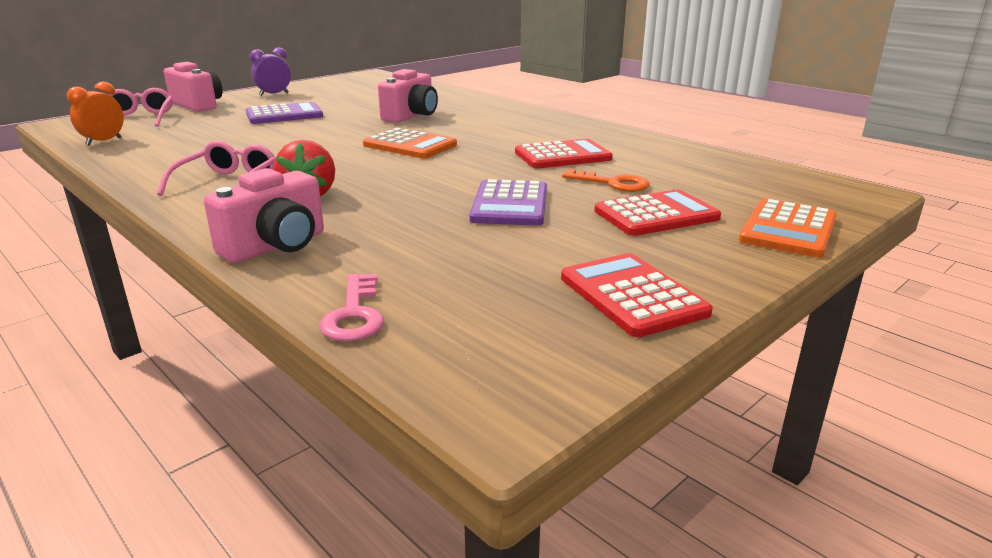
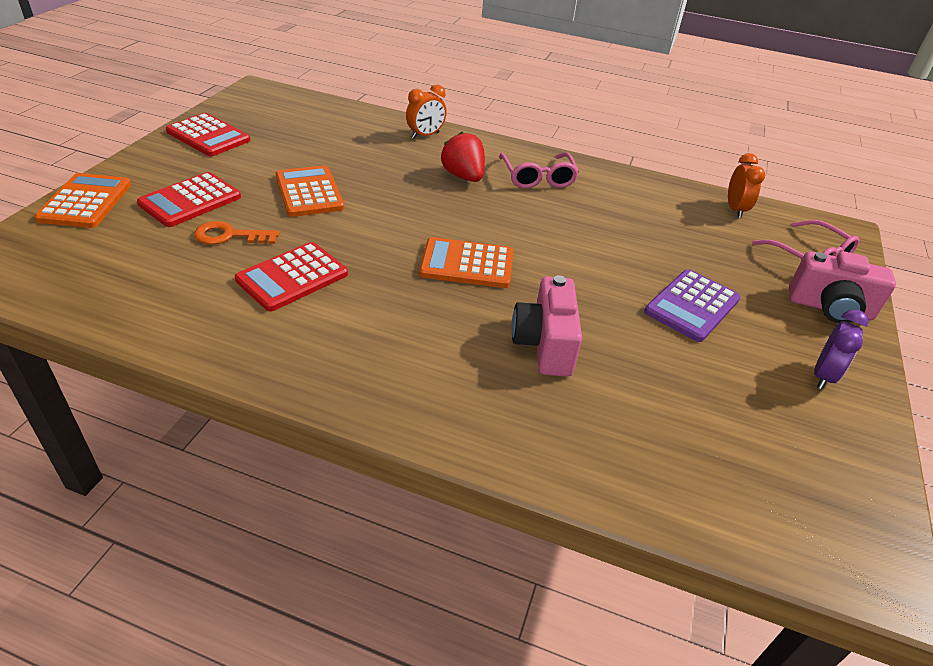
camera: 150 degrees right, 15 degrees up
(276, 246) = (425, 135): pink camera -> orange clock
(355, 314) = (341, 109): pink key -> none
(510, 204) = (309, 192): purple calculator -> orange calculator

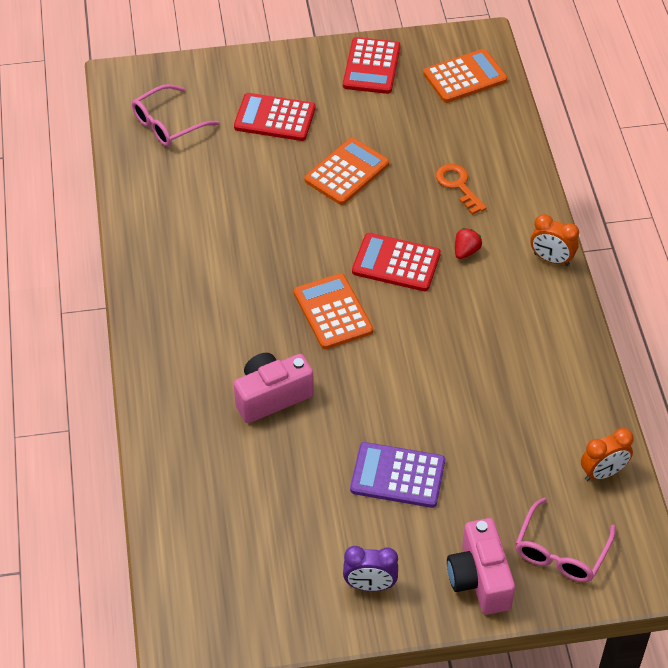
camera: 65 degrees right, 10 degrees up
(85, 202) = (225, 70): orange calculator -> orange calculator (465, 77)
(230, 236) = (252, 165): orange key -> orange key (458, 186)
(292, 277) = (234, 225): red calculator -> red calculator (396, 263)
(425, 135) = (516, 192): orange clock -> orange clock (551, 259)
(463, 176) = (466, 251): red strawberry -> red strawberry, size x0.60
(538, 178) = (516, 302): pink glasses -> pink glasses (168, 124)

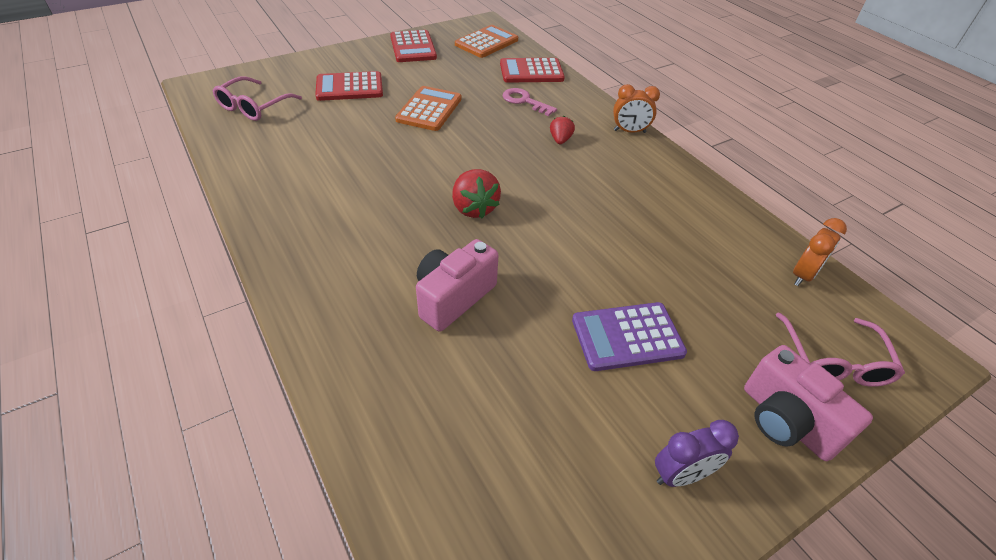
camera: 25 degrees left, 5 degrees down
(333, 312) = (474, 208): orange calculator -> red strawberry
(396, 263) = (508, 160): red calculator -> red calculator (531, 71)
(458, 186) = (524, 101): orange key -> pink key

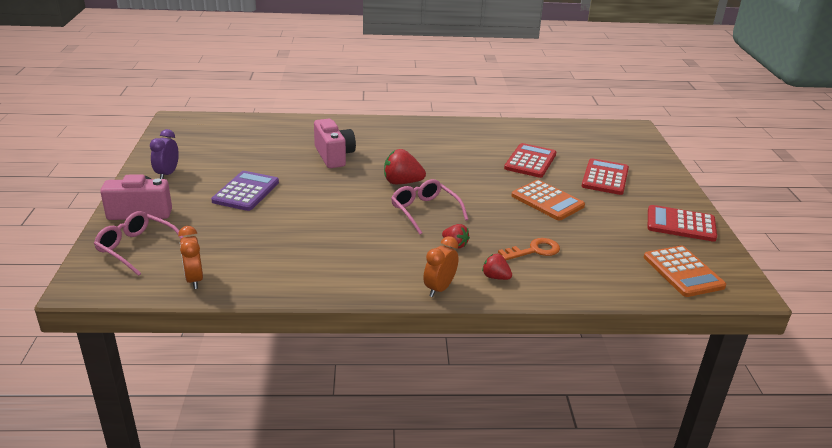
camera: 120 degrees right, 15 degrees down
(254, 107) = (590, 140): pink glasses -> pink glasses (425, 211)
(524, 101) = (534, 250): pink key -> orange key
(531, 71) = (596, 276): red calculator -> red calculator (530, 161)
(583, 111) = (495, 277): none -> red strawberry

